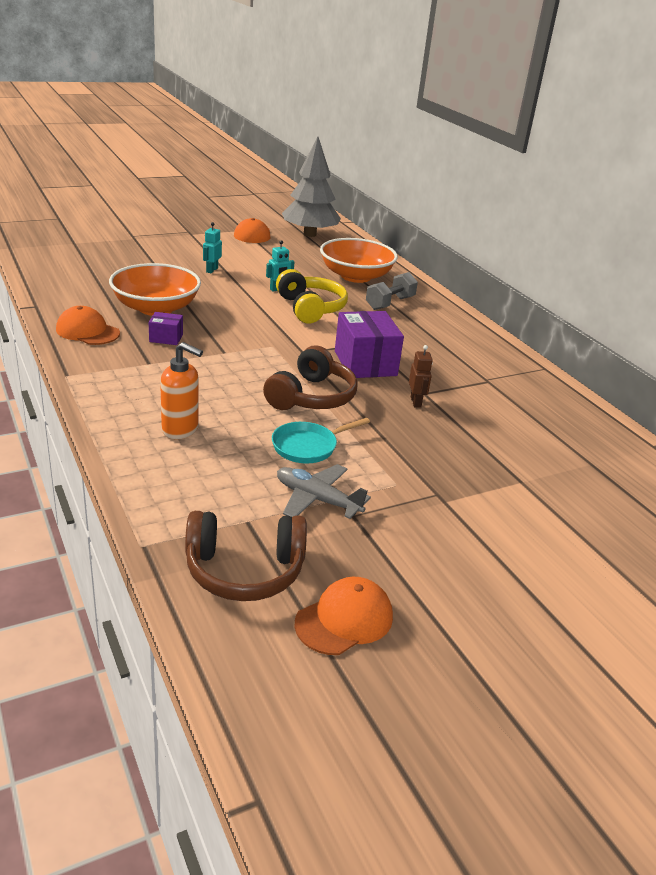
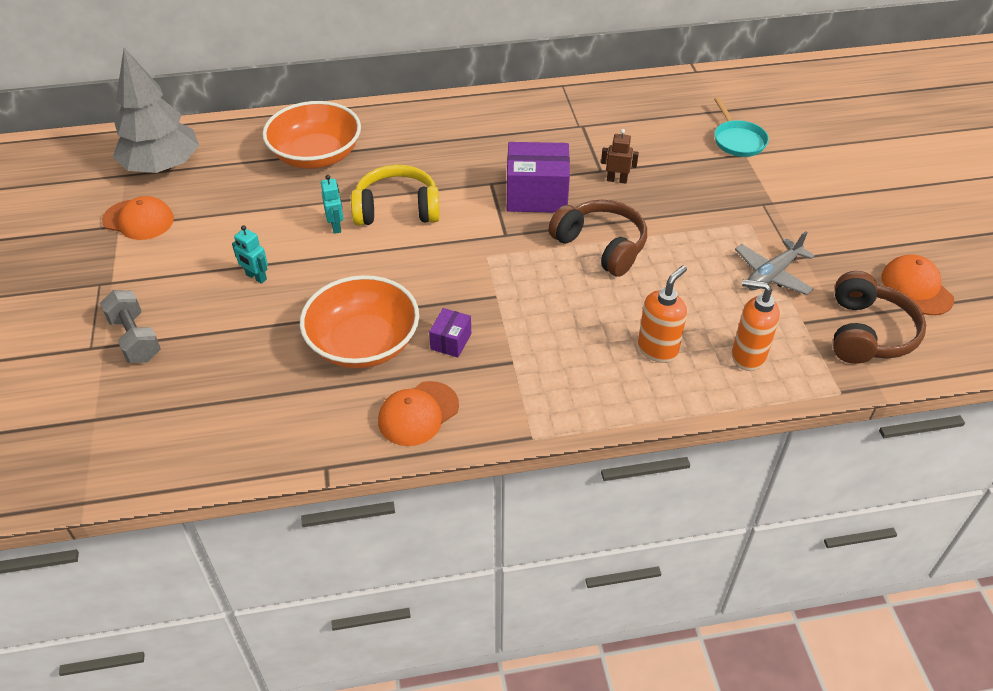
camera: 70 degrees left, 15 degrees up
(184, 482) = (747, 356): none -> orange soap dispenser
(308, 446) = (690, 265): turquoise pan -> turquoise pan (738, 140)
(390, 303) = (398, 146): grey dumbbell -> grey dumbbell (135, 339)

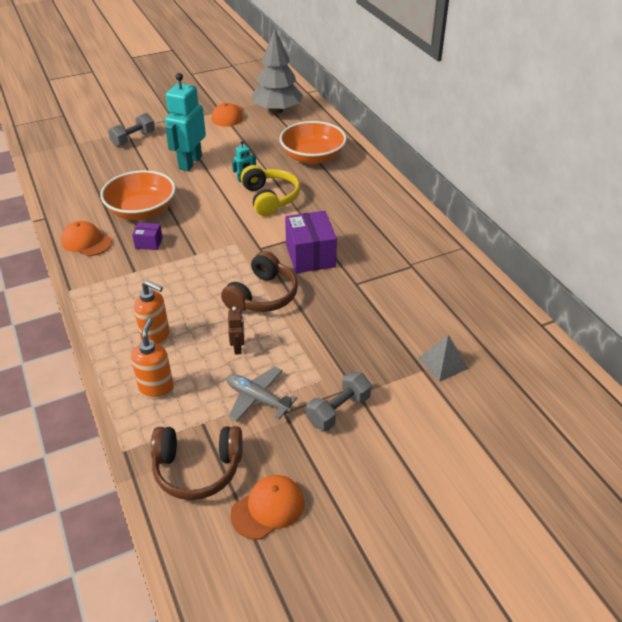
camera: 75 degrees right, 5 degrees down
(256, 277) = (190, 162): turquoise robot -> turquoise robot, size x2.26
(617, 180) = (348, 294): brown robot -> brown robot (238, 348)
(738, 140) = (443, 363): turquoise pan -> grey pyramid
(794, 220) = (338, 410): none -> grey dumbbell

